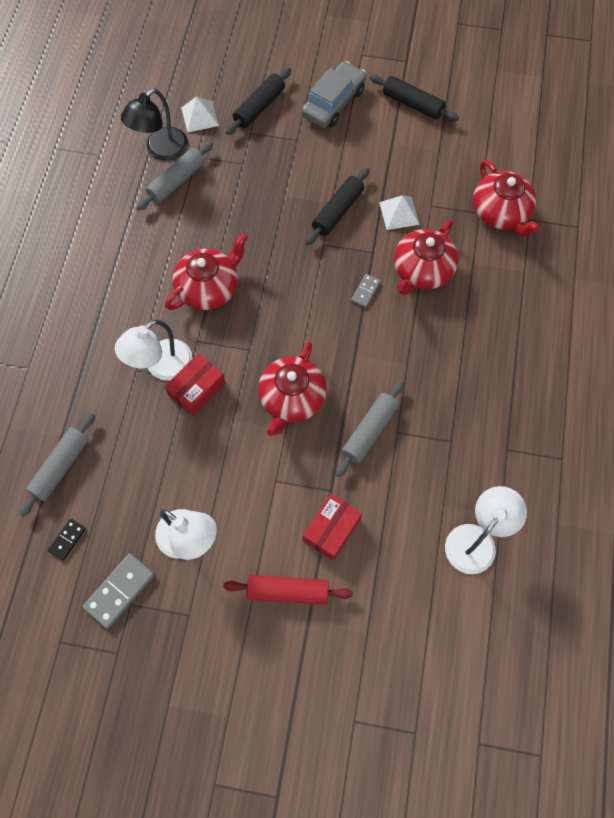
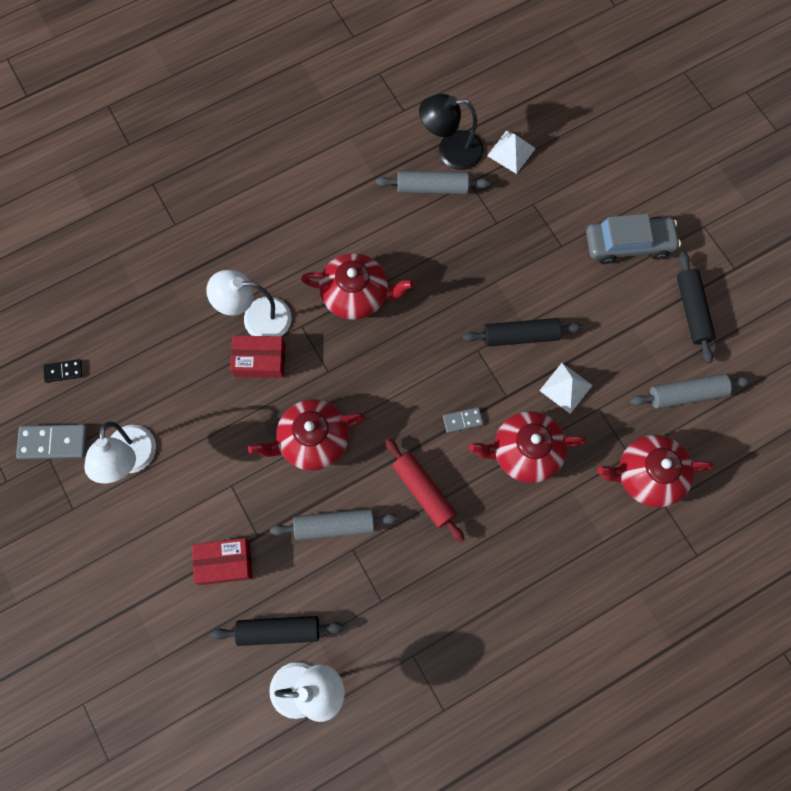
camera: 50 degrees right, 5 degrees up
(61, 467) = (115, 317): grey rolling pin -> grey rolling pin (686, 394)
(259, 107) = (565, 189): black rolling pin -> black rolling pin (279, 631)
(288, 591) = (147, 569): red rolling pin -> red rolling pin (423, 491)
(501, 213) = (647, 475): red teapot -> red teapot turned 60 degrees clockwise

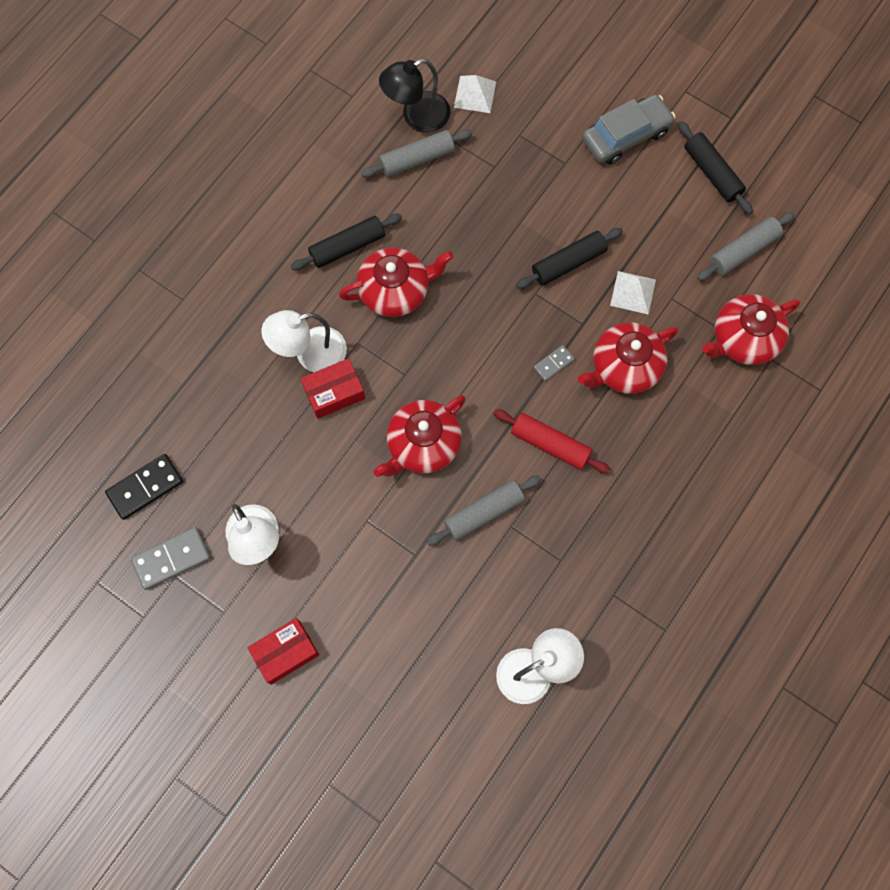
camera: 25 degrees left, 0 degrees up
(63, 371) = (145, 487): black domino -> black domino, size x1.77
(224, 563) = (397, 594): red box -> red box (285, 652)
(279, 631) = (480, 631): black rolling pin -> black rolling pin (347, 247)

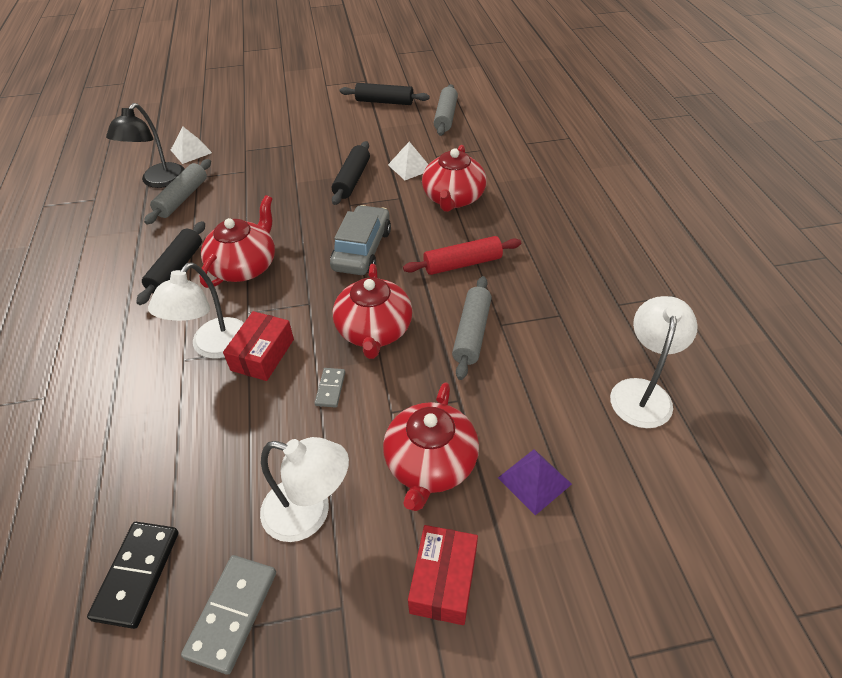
camera: 45 degrees left, 25 degrees down
(396, 652) = (534, 481): none -> purple pyramid
(553, 364) = (408, 226): grey domino -> grey domino (330, 389)
(626, 136) = (314, 116): grey car -> grey car (362, 250)
(743, 339) = (499, 145): red teapot -> red teapot (430, 464)

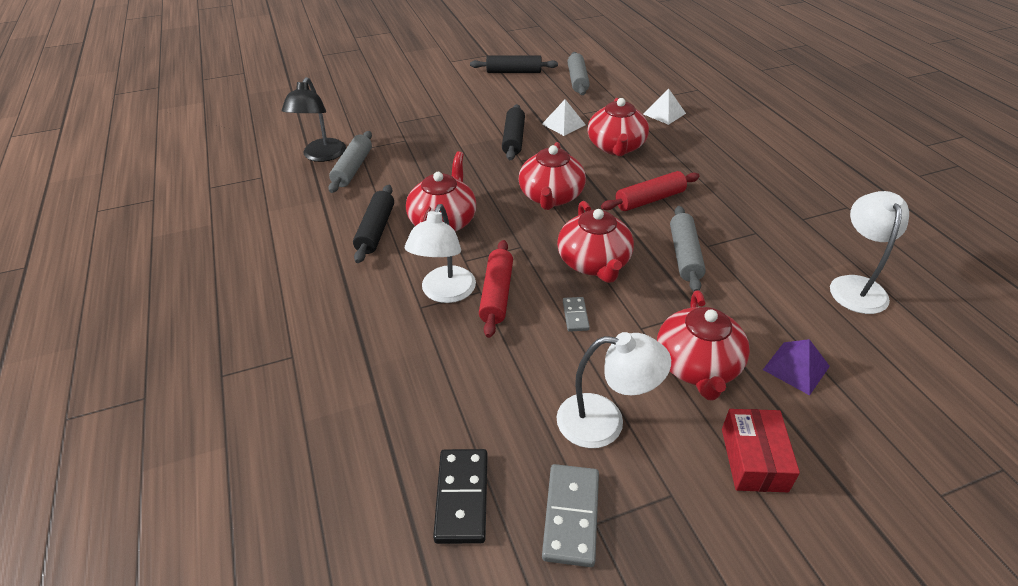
camera: 10 degrees left, 5 degrees down
(191, 151) = (342, 127): white pyramid -> white pyramid (664, 113)
(262, 354) = (496, 294): red box -> red rolling pin
(362, 250) = (551, 197): grey car -> red teapot

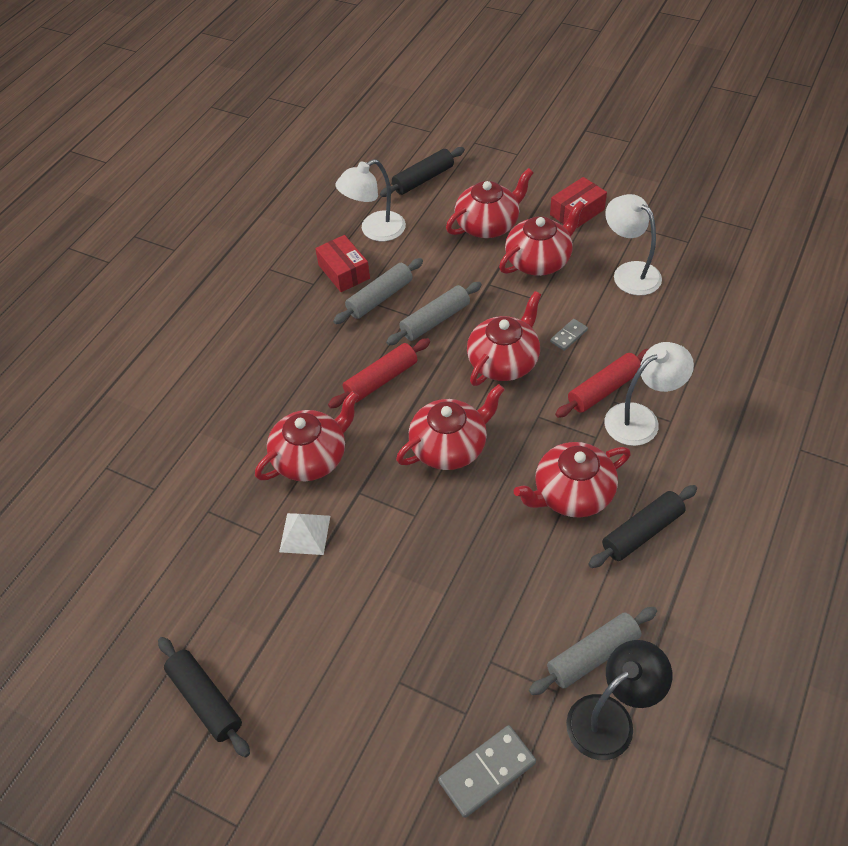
camera: 130 degrees left, 10 degrees up
(462, 497) = (747, 292): black domino -> none
(513, 139) = (381, 554): black rolling pin -> black rolling pin (423, 179)
(571, 516) = (697, 251): grey domino -> grey domino (487, 772)
(577, 80) = (174, 601): grey rolling pin -> grey rolling pin (380, 298)
(650, 199) = (381, 380): red rolling pin -> red rolling pin turned 60 degrees counterclockwise
(664, 113) = (198, 462): white pyramid -> none
(796, 367) = (488, 225): purple pyramid -> red teapot
(804, 240) = (344, 272): none -> red box

